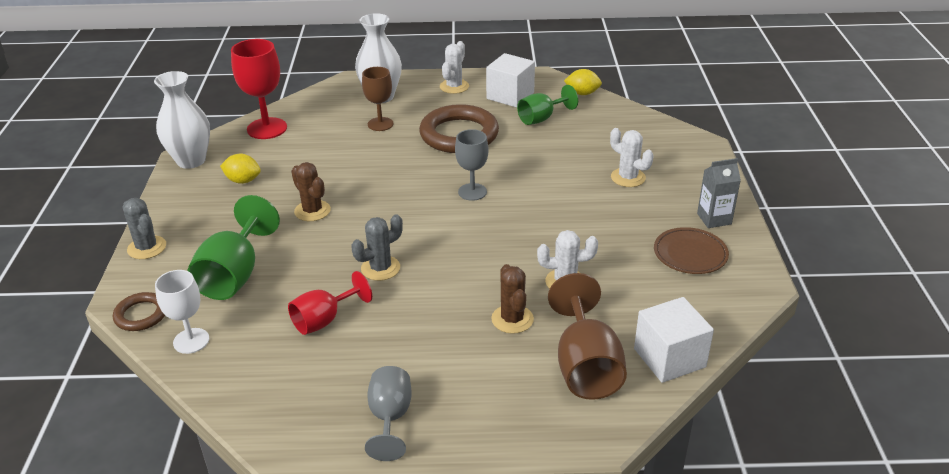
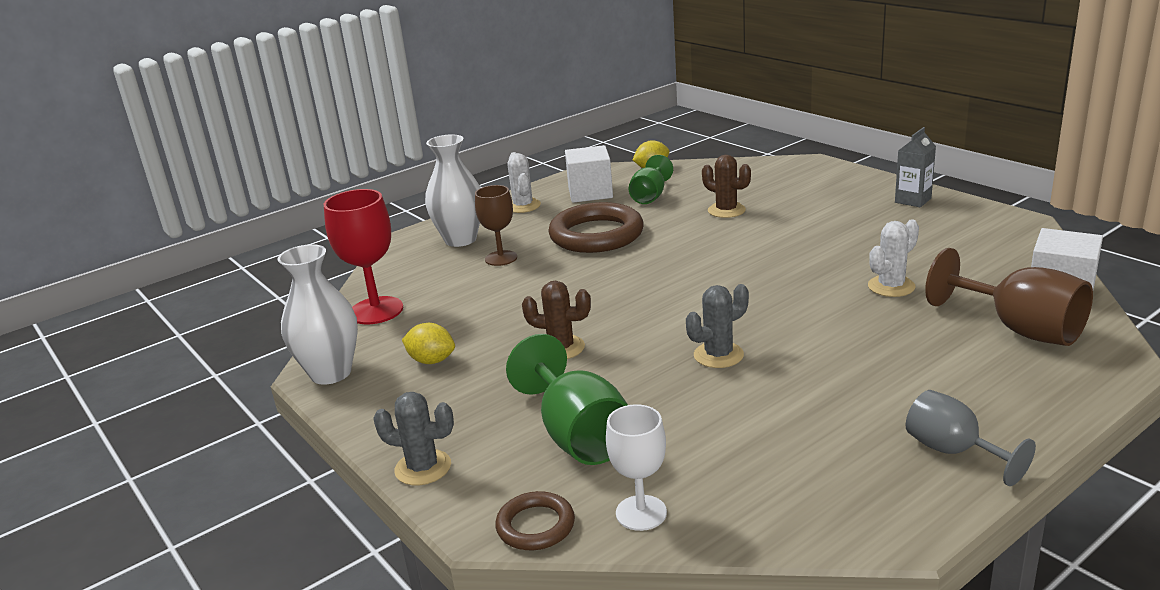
camera: 35 degrees left, 10 degrees down
(243, 181) = (431, 361): yellow lemon -> yellow lemon turned 45 degrees clockwise
(324, 320) = (745, 419): red goblet -> none
(380, 268) = (718, 355): grey cactus -> grey cactus turned 45 degrees clockwise
(472, 192) = (690, 266): grey goblet -> none
(512, 319) = (903, 330): brown cactus -> brown cactus (726, 210)
(628, 177) = (799, 203): white cactus -> none
(690, 254) = (941, 227): brown plate -> none

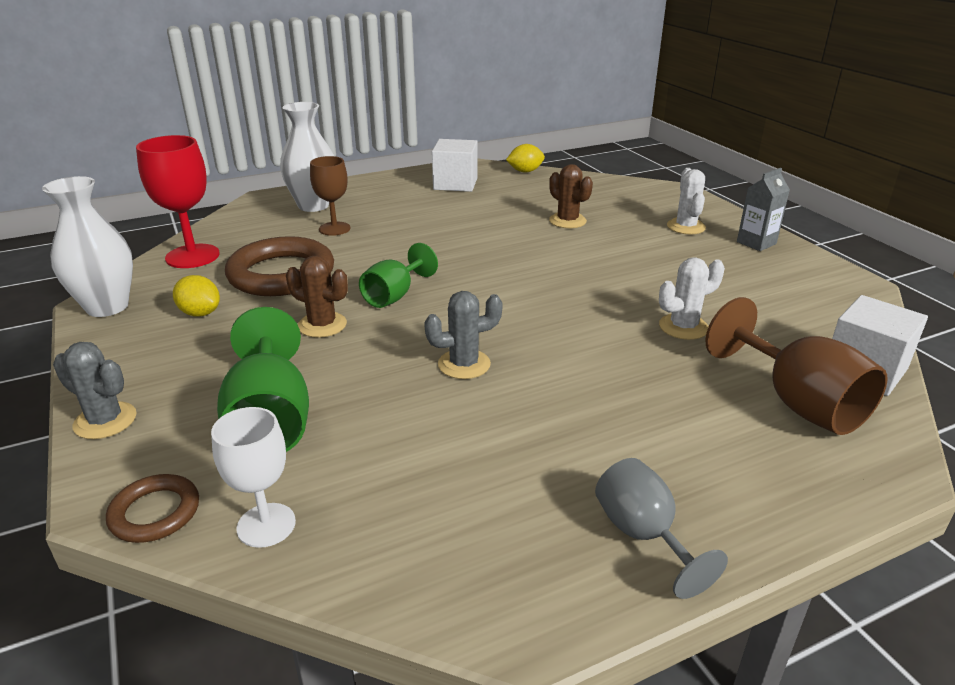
camera: 10 degrees right, 5 degrees up
(523, 206) = (389, 185): white cactus -> white cactus (686, 227)
(596, 235) = (433, 222): brown ring -> brown ring (281, 274)
(650, 196) = (506, 196): green goblet -> green goblet (394, 296)

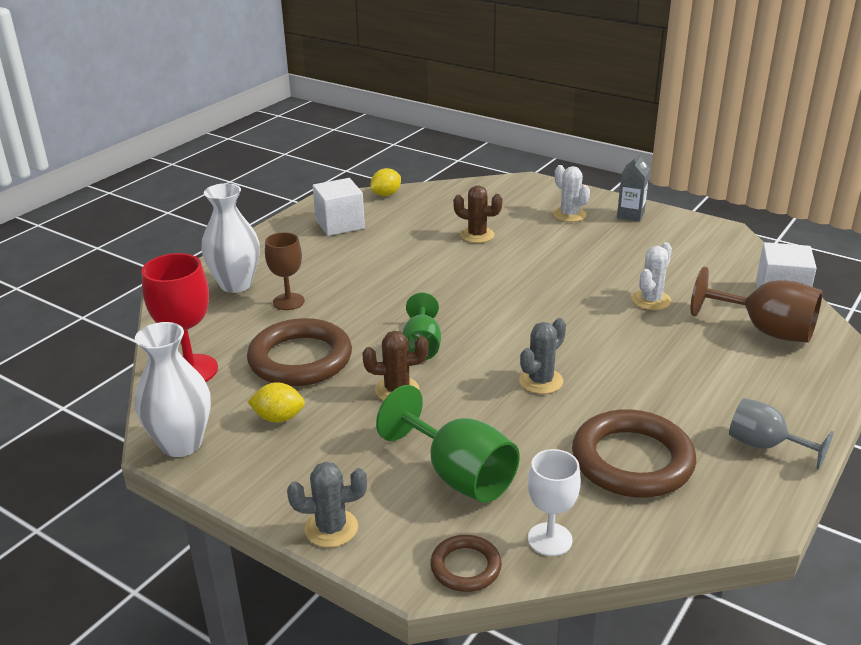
camera: 30 degrees left, 0 degrees up
(458, 481) = (632, 460): none -> brown ring

